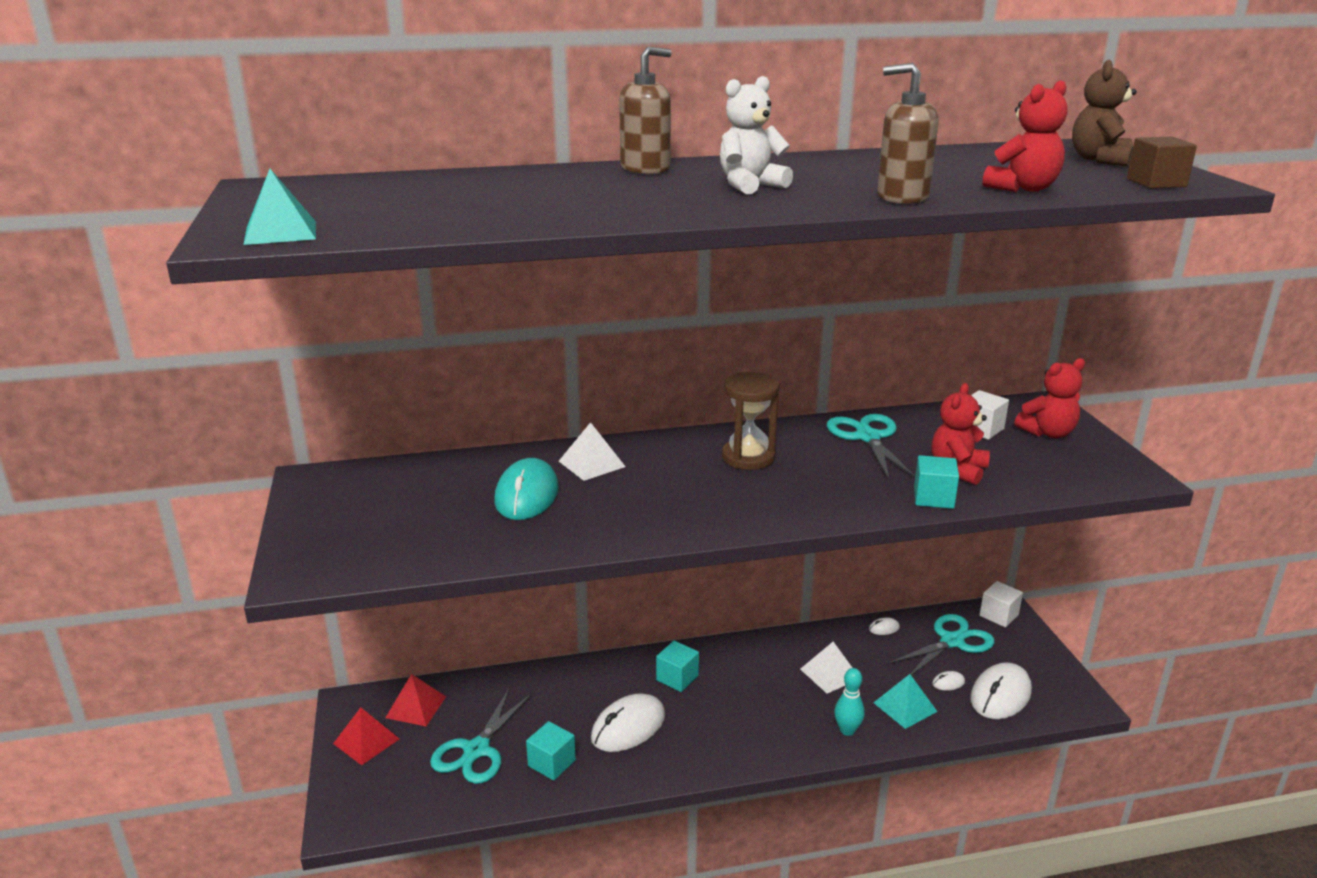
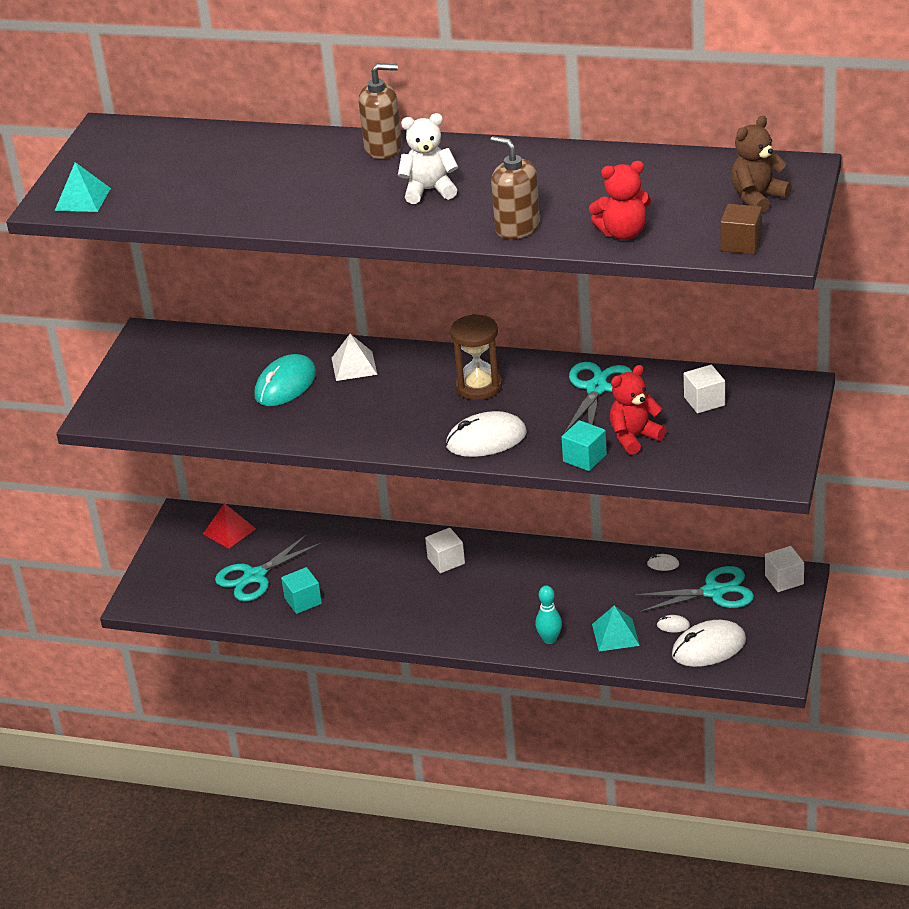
camera: 30 degrees right, 10 degrees up
(366, 741) = (180, 548): red pyramid -> none
(628, 727) = (378, 590): white mouse -> white mouse (486, 439)
(677, 678) = (446, 561): turquoise cube -> white cube
(829, 673) = (577, 591): white pyramid -> none
(1048, 433) = (759, 418): red teddy bear -> none

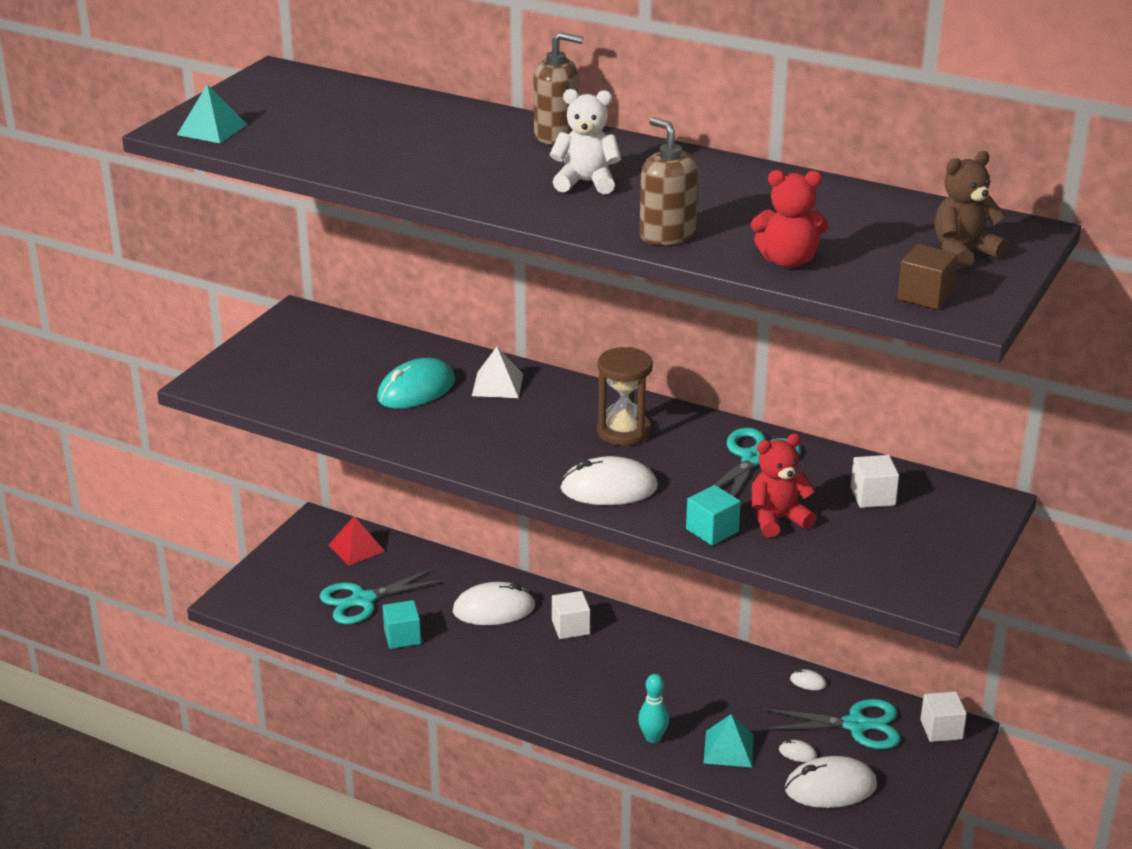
camera: 10 degrees right, 5 degrees down
(373, 559) = (494, 609): none -> white mouse

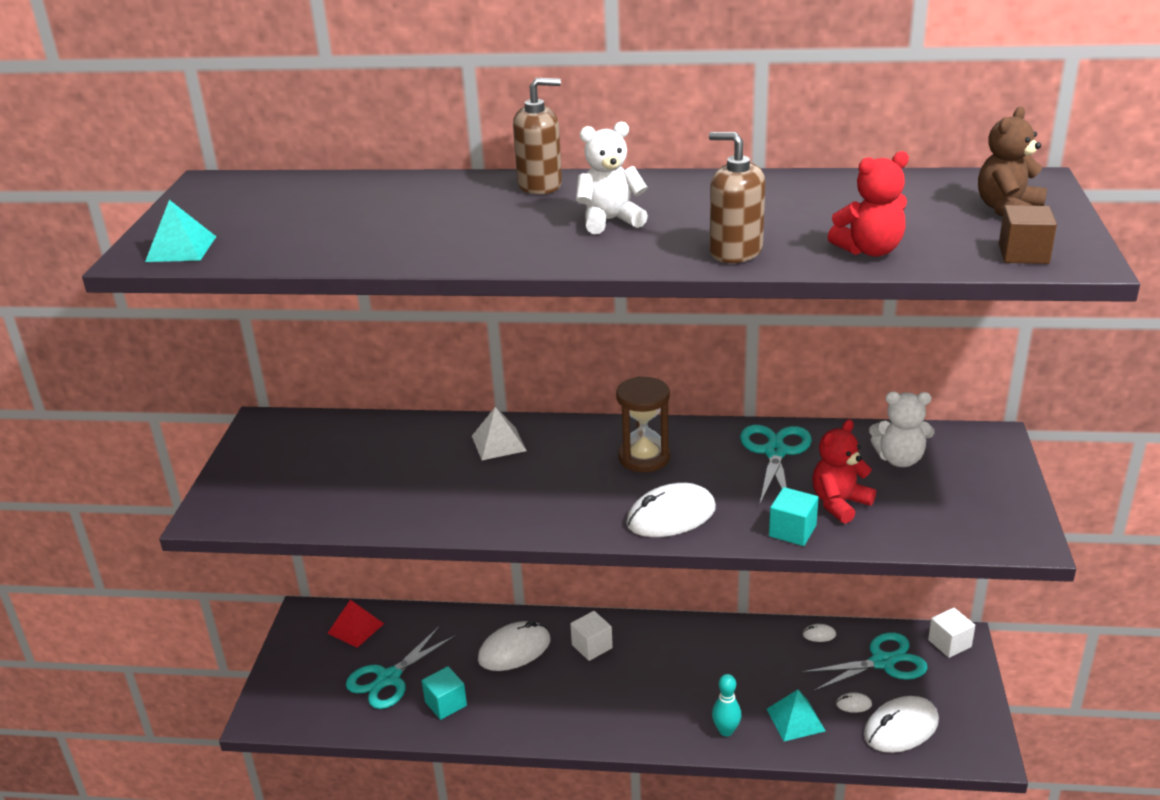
camera: 20 degrees left, 0 degrees up
(416, 390) = (425, 468): turquoise mouse -> none
(872, 496) = (899, 459): white cube -> white teddy bear

